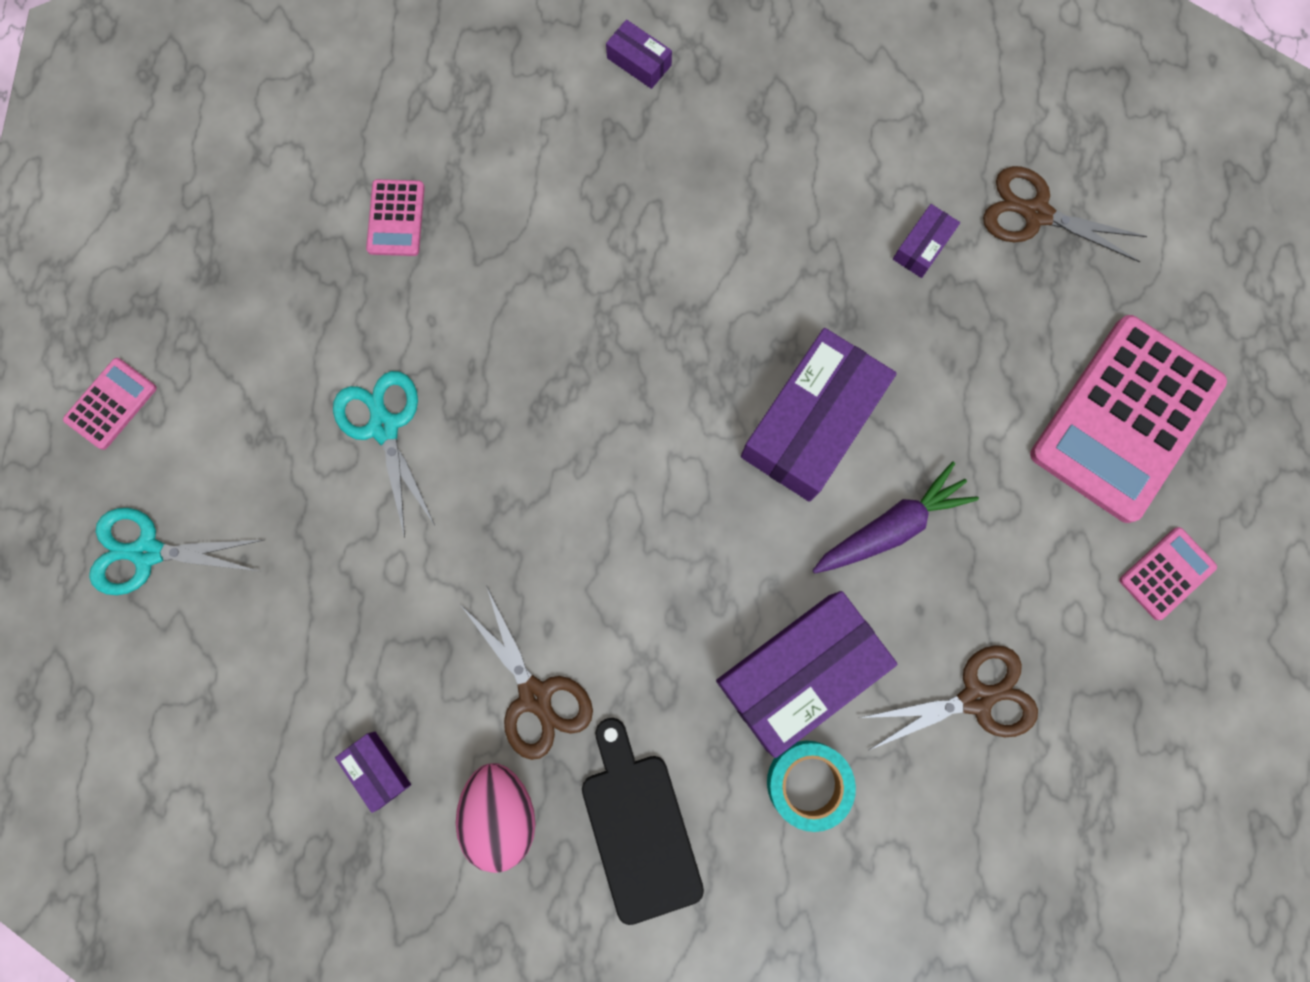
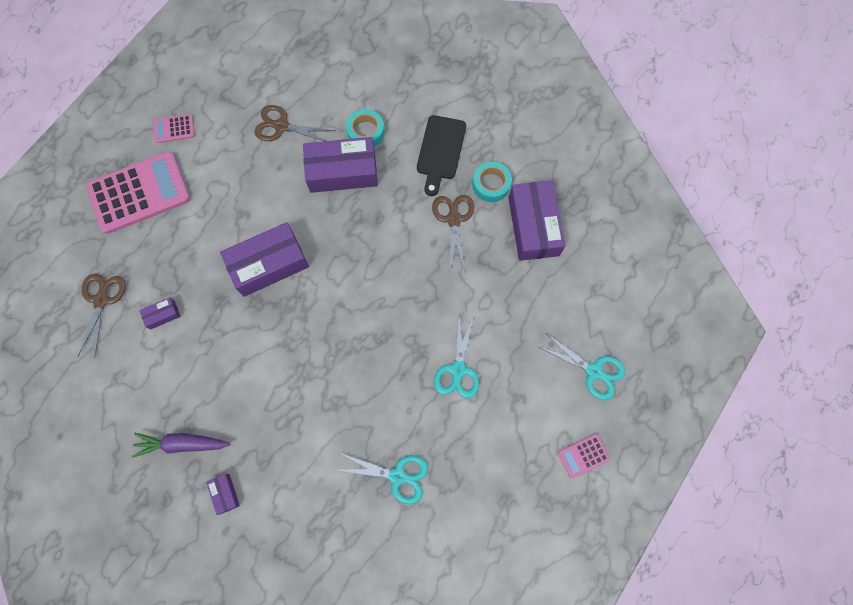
camera: 150 degrees left, 5 degrees down
(377, 769) = (533, 226): purple box -> purple box, size x2.28
(396, 218) = (397, 476): pink calculator -> turquoise scissors
(501, 811) = (491, 184): pink egg -> turquoise tape
(891, 526) = (267, 204): purple carrot -> purple carrot (182, 444)
(1036, 214) = (101, 300): brown scissors -> brown scissors turned 135 degrees counterclockwise

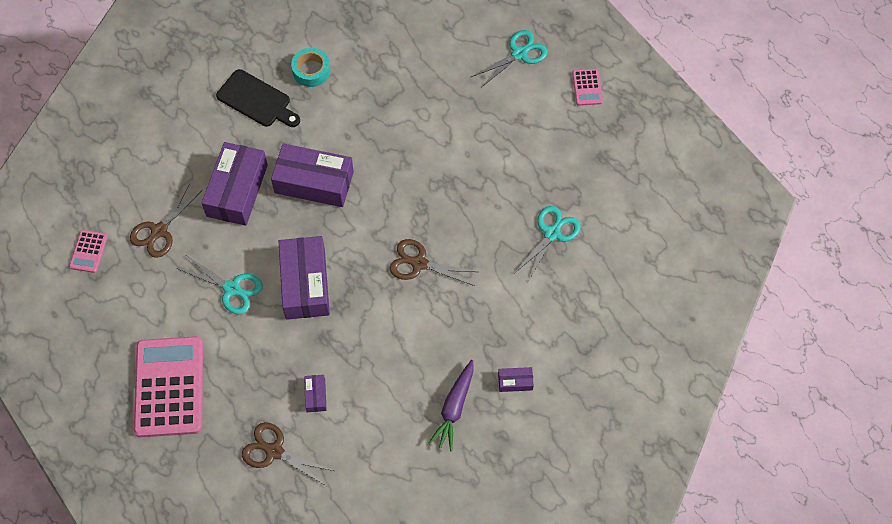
camera: 70 degrees left, 10 degrees down
(174, 129) = (110, 335): pink calculator -> pink calculator (88, 251)
(366, 132) = (204, 157): turquoise tape -> none
(453, 219) = (332, 112): brown scissors -> brown scissors (419, 263)
(458, 369) = (476, 155): turquoise scissors -> turquoise scissors (232, 288)
(533, 226) = (368, 51): purple box -> purple box (314, 182)

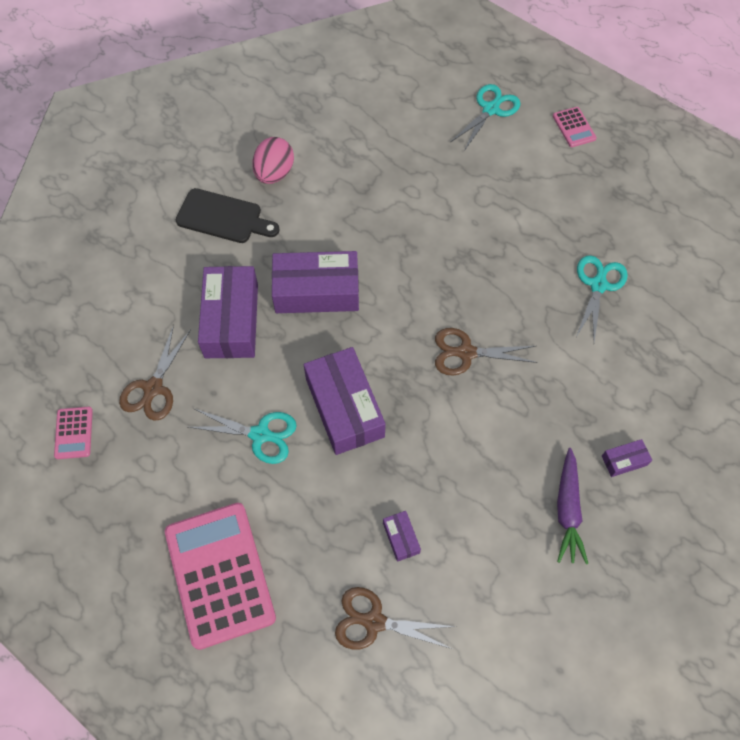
camera: 15 degrees left, 0 degrees up
(311, 71) = (274, 173): turquoise tape -> pink egg

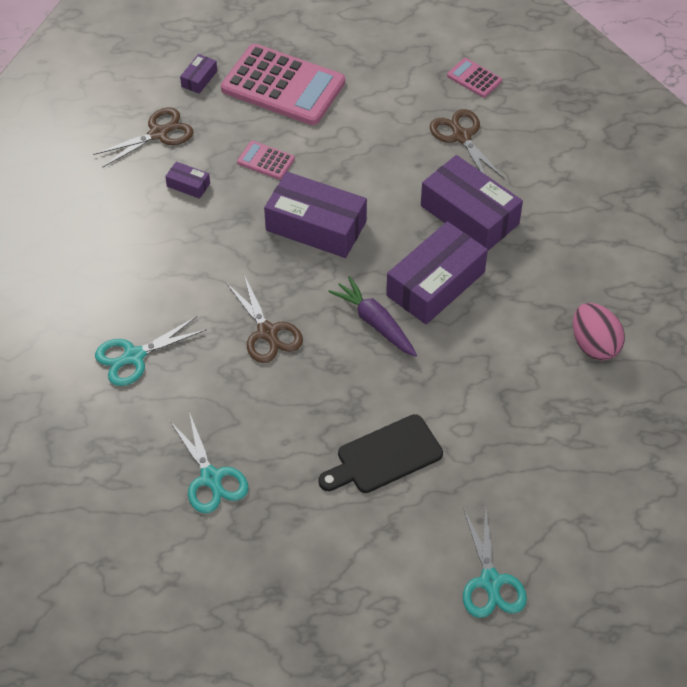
camera: 135 degrees right, 10 degrees down
(223, 217) = (581, 277): black cutting board -> black cutting board (384, 456)
(260, 434) = (353, 167): turquoise scissors -> turquoise scissors (134, 356)
(466, 353) = (267, 332): brown scissors -> brown scissors turned 105 degrees clockwise
(567, 510) = (85, 286): purple carrot -> purple carrot (375, 323)
(574, 127) = (388, 635): pink calculator -> pink calculator (266, 161)
(624, 460) = (69, 351): purple box -> purple box (199, 79)

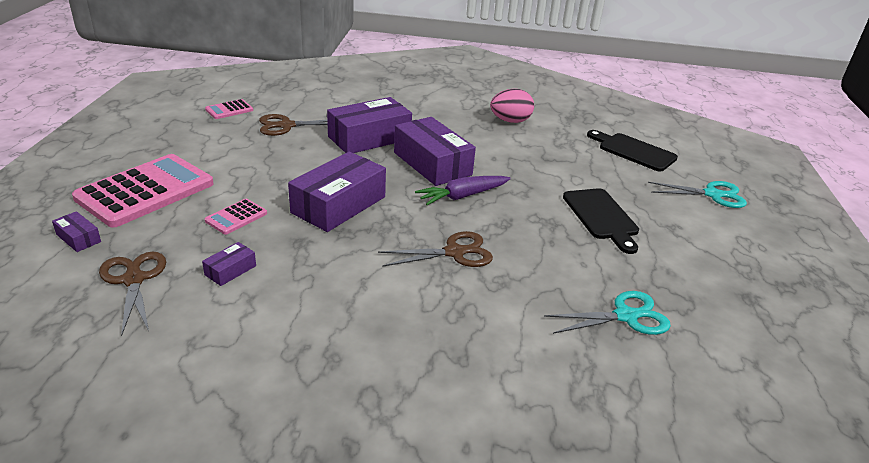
camera: 80 degrees left, 20 degrees down
(134, 356) = (458, 349): turquoise scissors -> none
(575, 493) = (633, 151): none -> black cutting board

